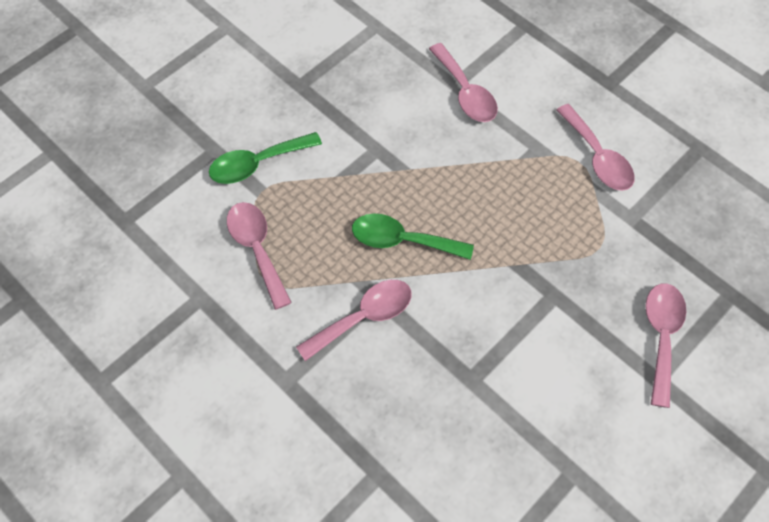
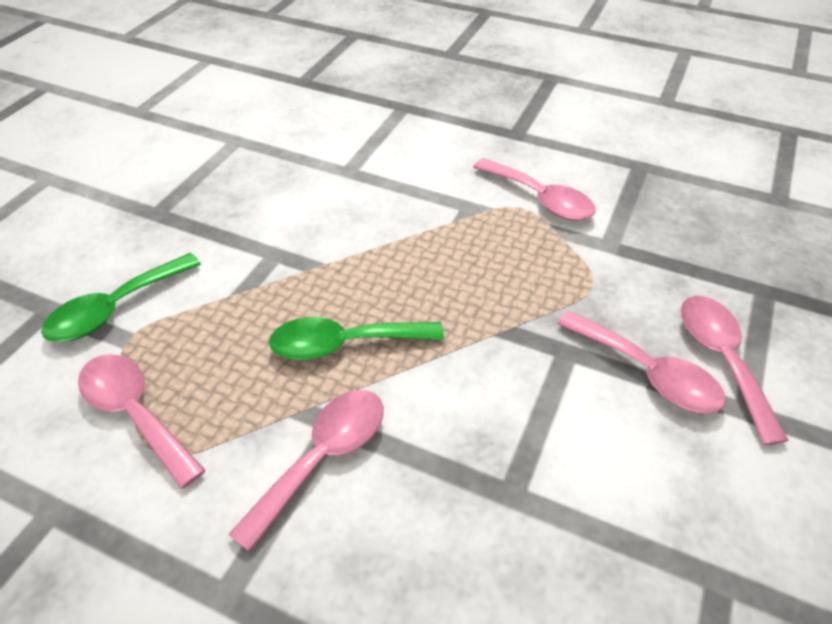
camera: 20 degrees left, 15 degrees down
(465, 92) = (363, 176): pink spoon -> pink spoon (648, 373)

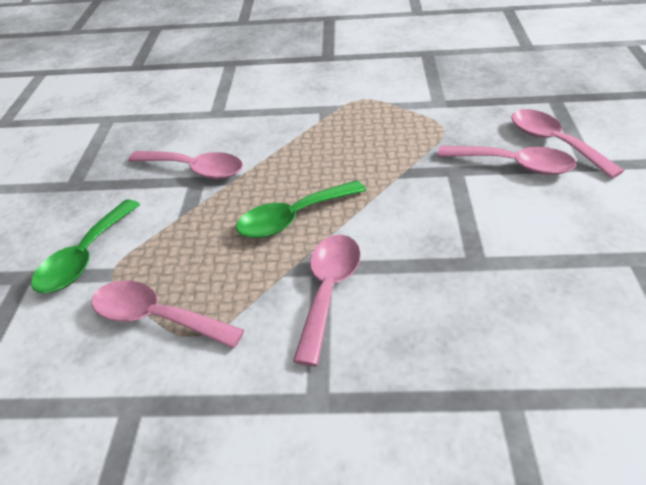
camera: 20 degrees left, 5 degrees down
(540, 199) = (372, 90): pink spoon -> pink spoon (195, 170)

